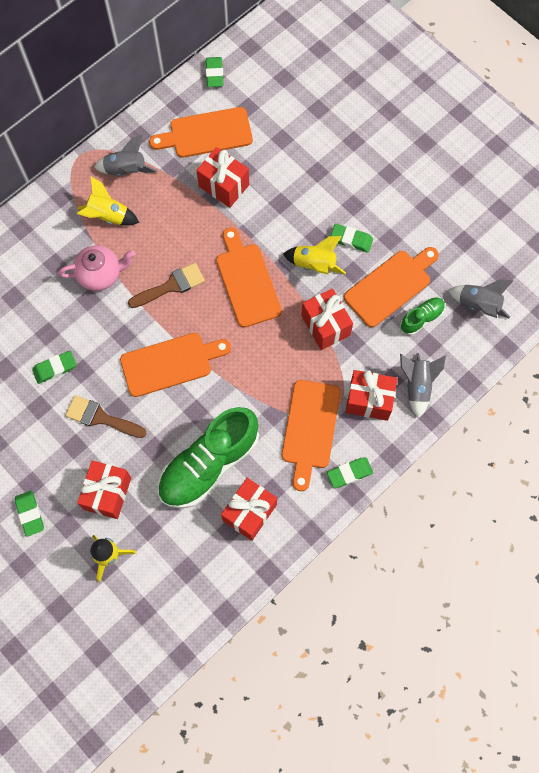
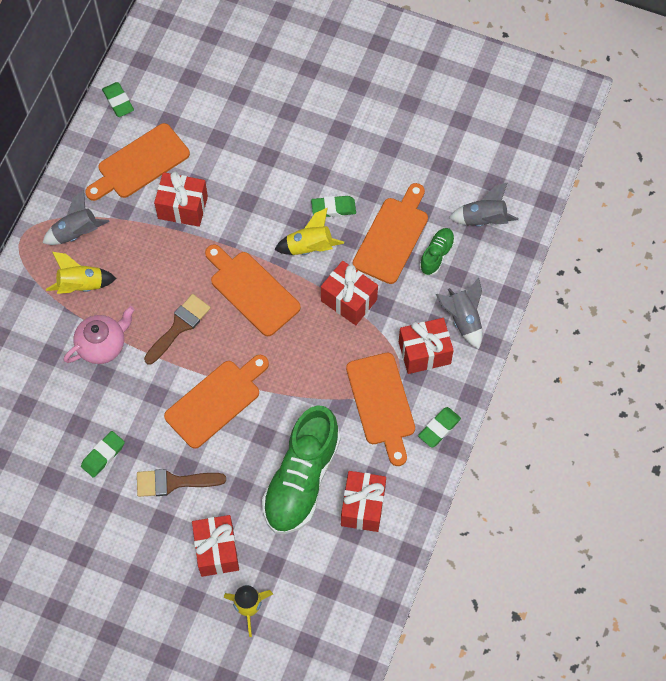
camera: 25 degrees left, 5 degrees down
(30, 514) = (150, 604): green eraser -> none

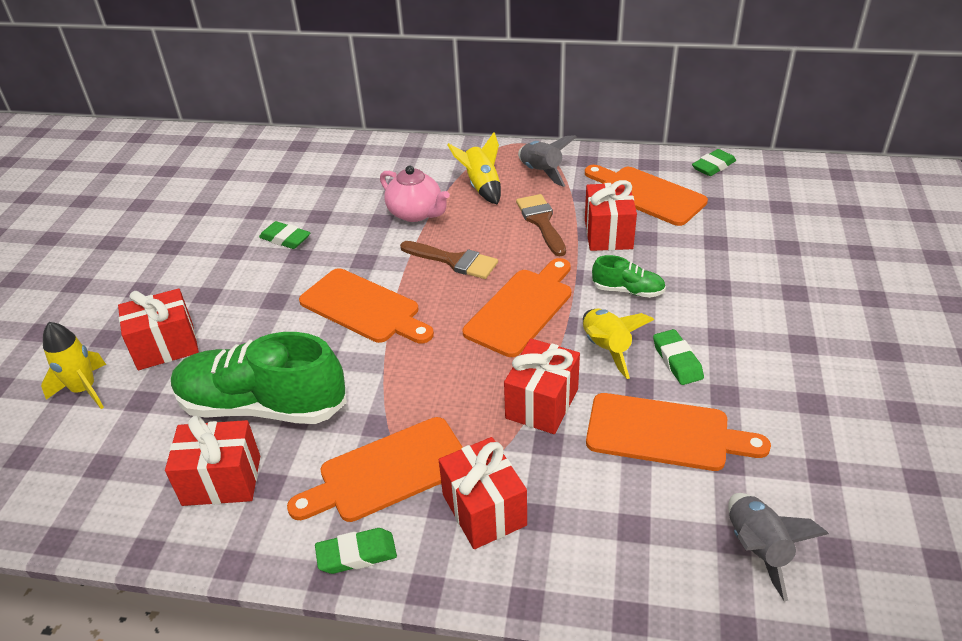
camera: 80 degrees right, 25 degrees down
(173, 482) = (255, 295): brown brush -> brown brush (541, 222)
(436, 255) = (660, 494): green shoe -> green shoe (628, 290)
(439, 428) = (357, 554): green eraser -> green eraser turned 45 degrees counterclockwise
(463, 319) = (559, 553): grey rocket -> none

